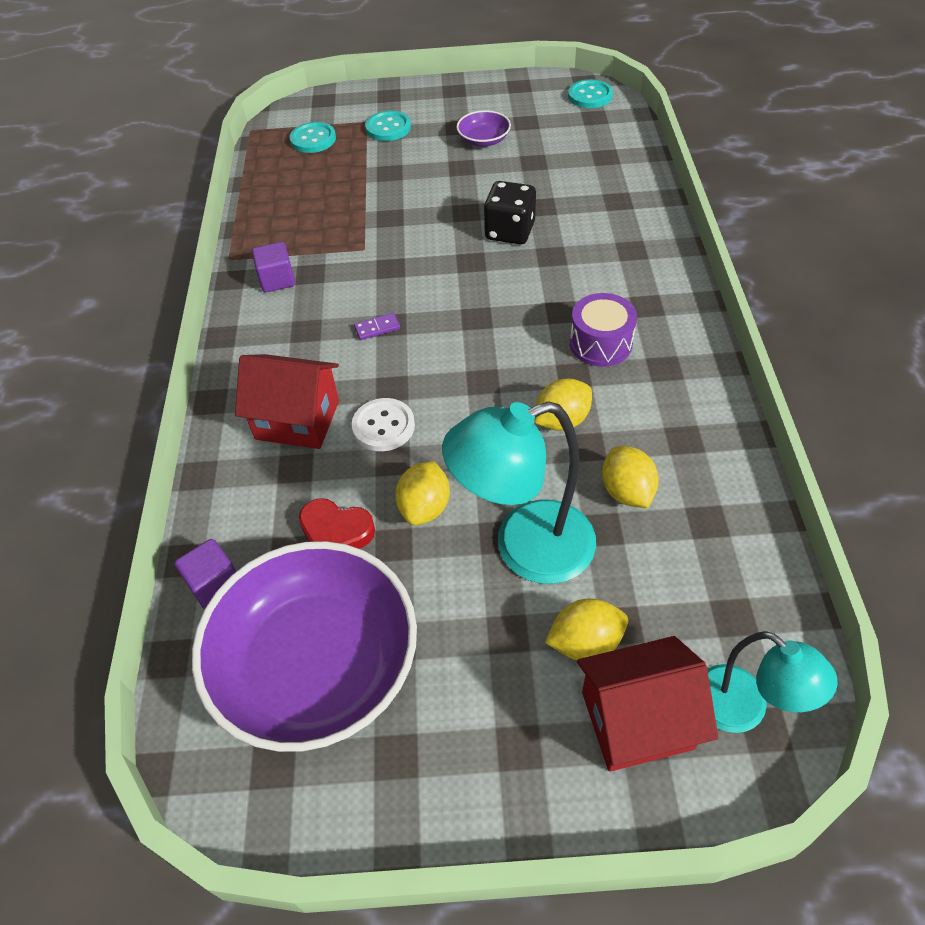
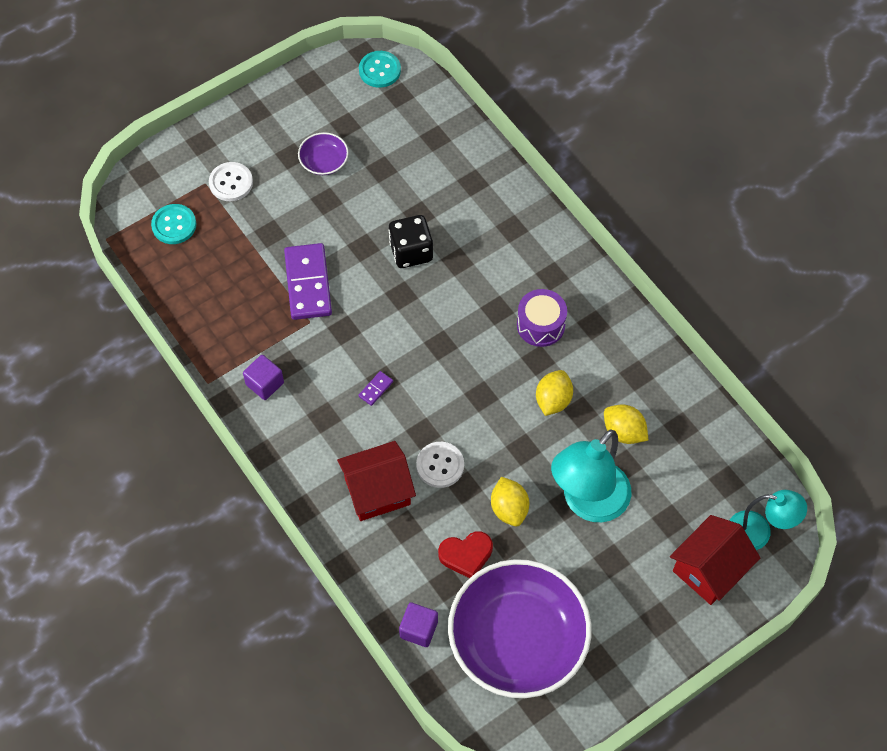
camera: 35 degrees left, 10 degrees up
(388, 128) = (231, 183): turquoise button -> white button
(389, 220) = (308, 283): none -> purple domino
(585, 642) = (657, 542): yellow lemon -> none

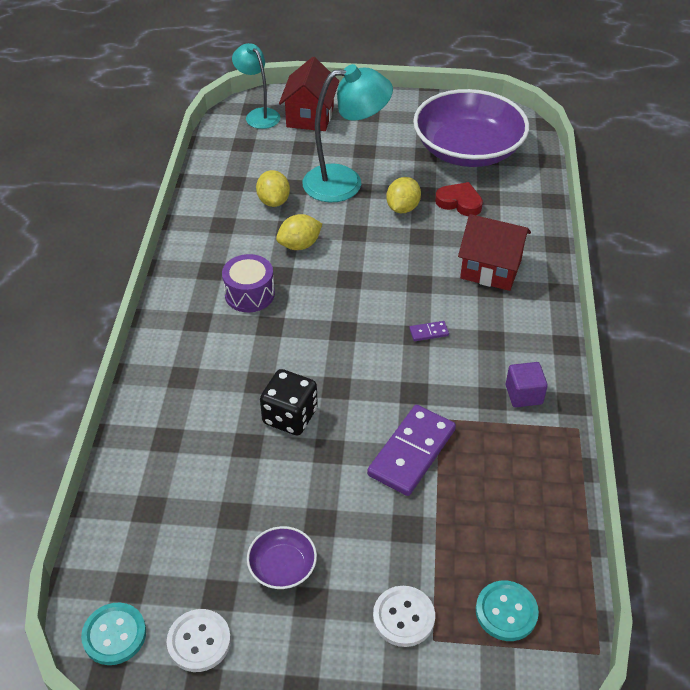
camera: 140 degrees left, 15 degrees down
(418, 629) = (530, 186): purple cube -> none
(440, 465) = (427, 257): white button -> white button (199, 641)
(709, 569) = (310, 117): red house -> red house turned 75 degrees counterclockwise

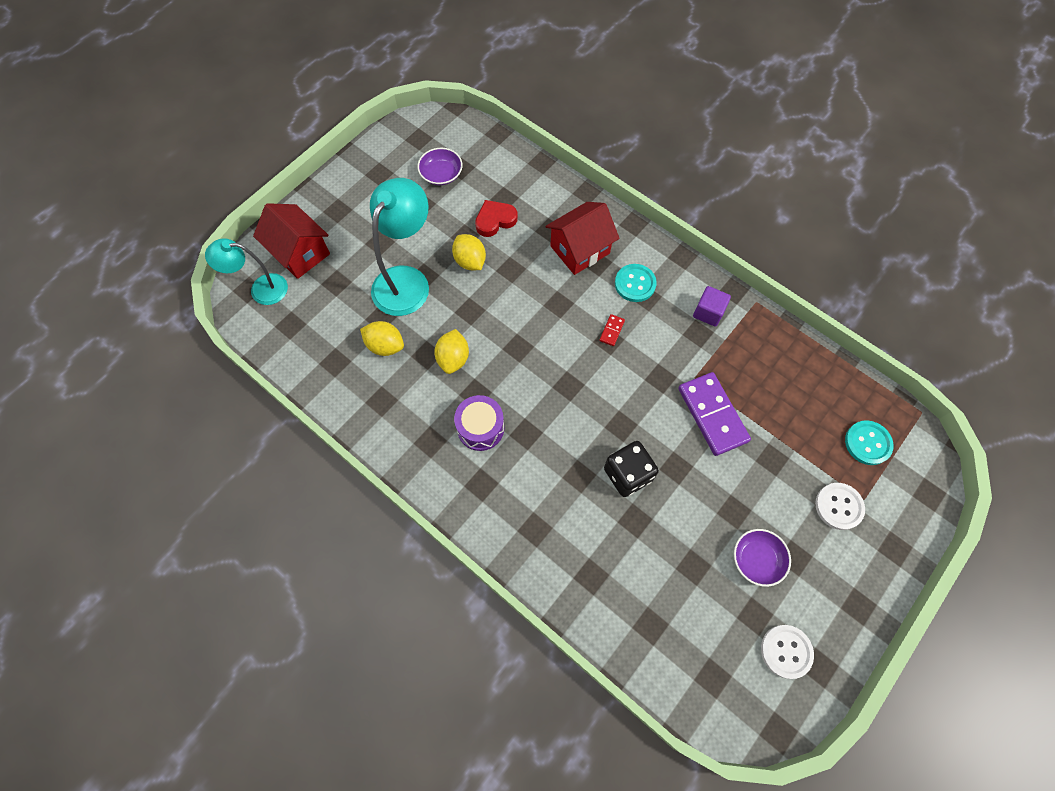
camera: 55 degrees left, 20 degrees up
(114, 635) = (748, 709): turquoise button -> turquoise button (635, 284)
(429, 332) = (612, 331): purple domino -> red domino
(468, 150) = (441, 174): purple bowl -> purple bowl, size x0.42

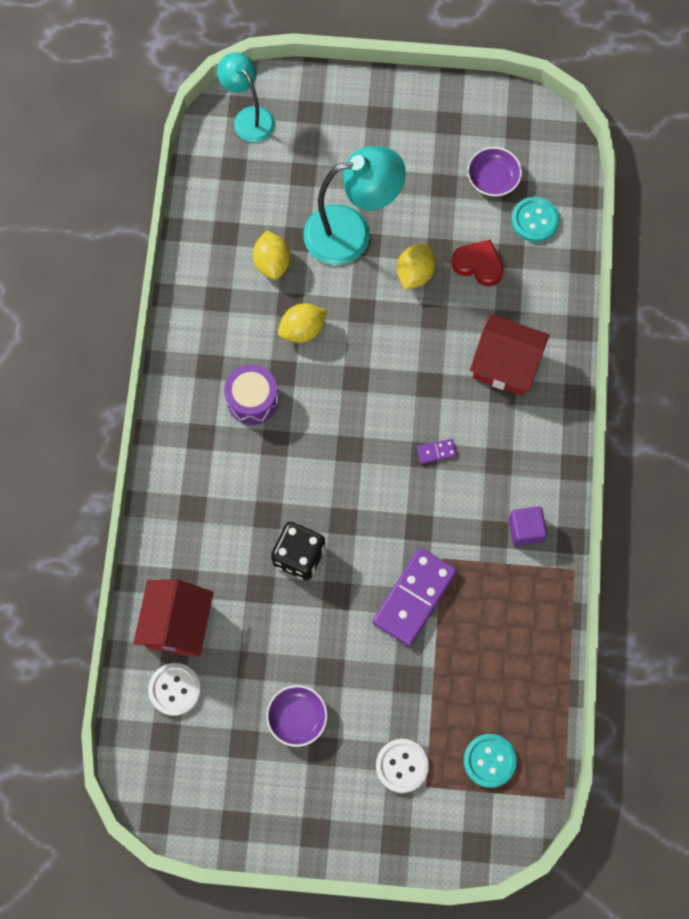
camera: 55 degrees right, 5 degrees up
(300, 253) = (310, 121): red house -> red house (177, 625)
(612, 331) = (436, 452): red domino -> purple domino
(635, 284) = (506, 441): turquoise button -> turquoise button (535, 220)
(786, 651) = (229, 788): white button -> white button (174, 689)

